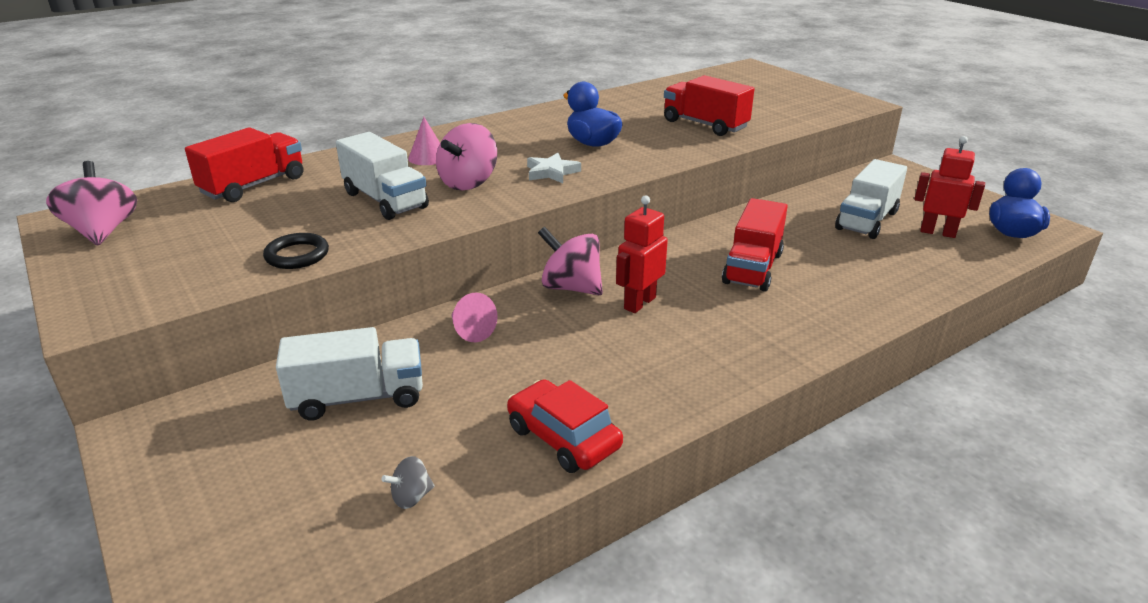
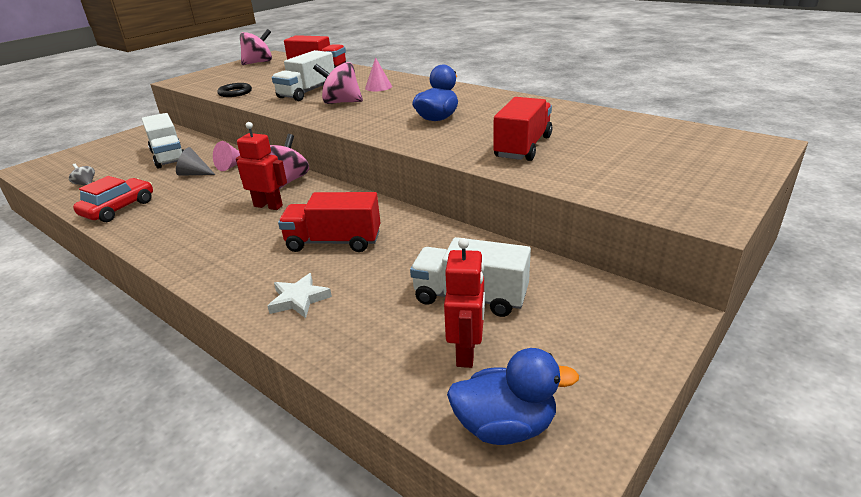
camera: 75 degrees right, 0 degrees up
(474, 365) = (194, 174): none -> grey cone
(552, 172) = (370, 117): white star -> white star (299, 299)

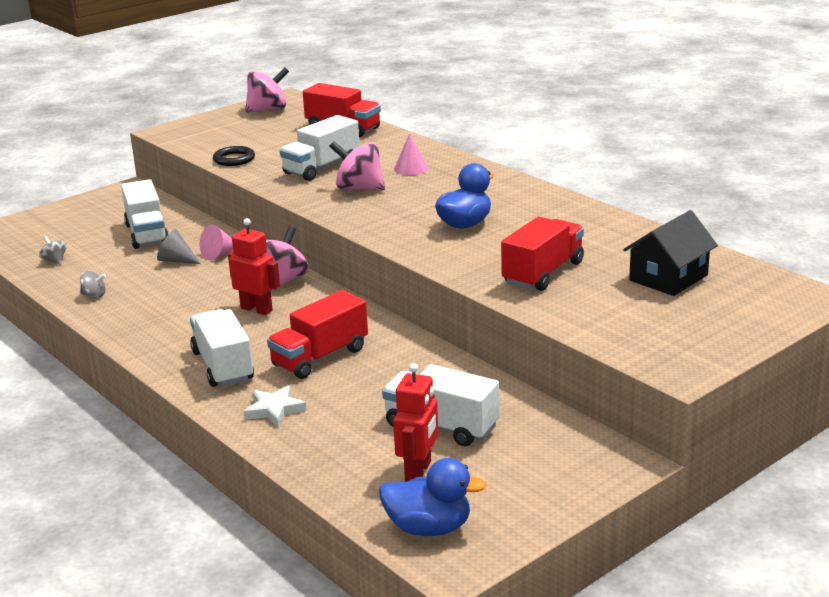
camera: 10 degrees right, 5 degrees down
(119, 208) = (94, 295): red car -> grey spinning top
(242, 260) = (223, 366): none -> white truck
(334, 242) = (320, 357): red truck -> red truck turned 60 degrees counterclockwise
(631, 141) = (668, 278): none -> black house

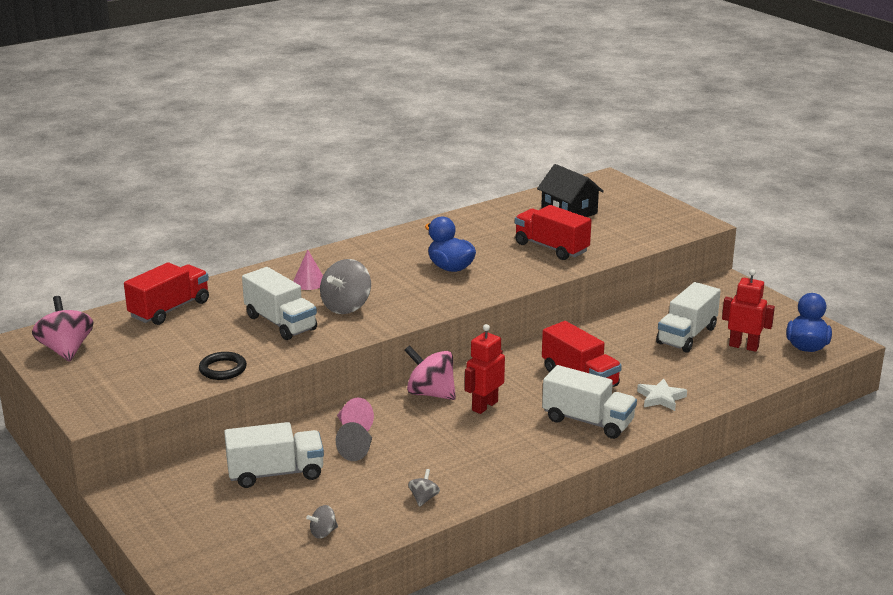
camera: 85 degrees left, 0 degrees up
(223, 366) = (588, 421): white truck -> white truck turned 135 degrees counterclockwise
(359, 188) = (346, 307): pink spinning top -> grey spinning top

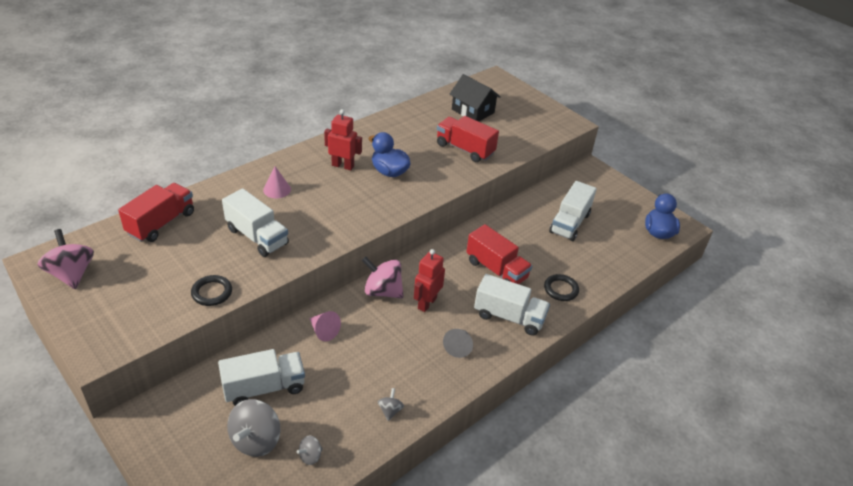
camera: 10 degrees left, 15 degrees up
(346, 307) = (310, 217): grey spinning top -> grey spinning top (256, 440)
(357, 452) = (330, 359): grey cone -> grey cone (458, 347)
(661, 398) = (561, 289): white star -> black ring
(743, 346) = (613, 233): red robot -> red robot (343, 166)

